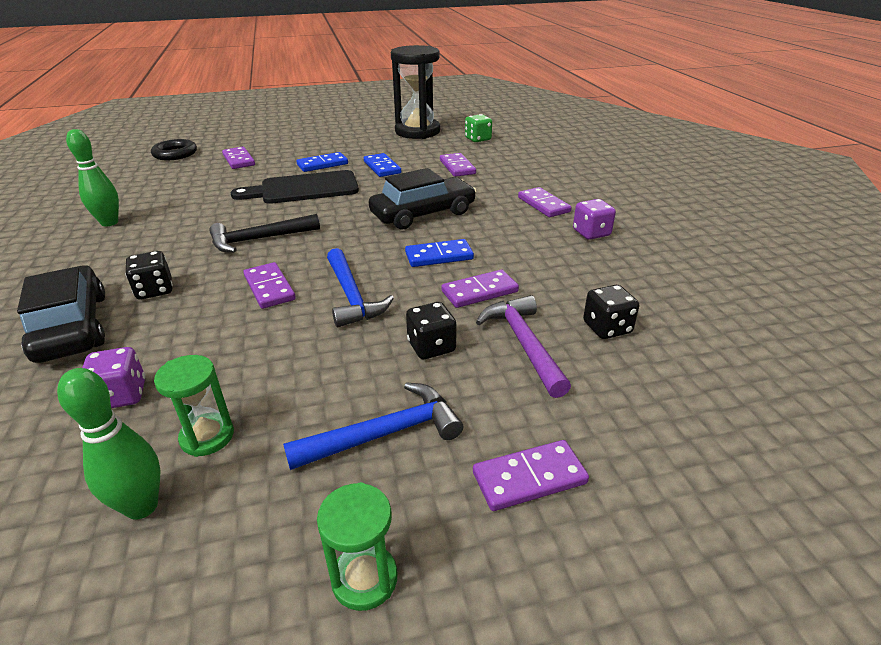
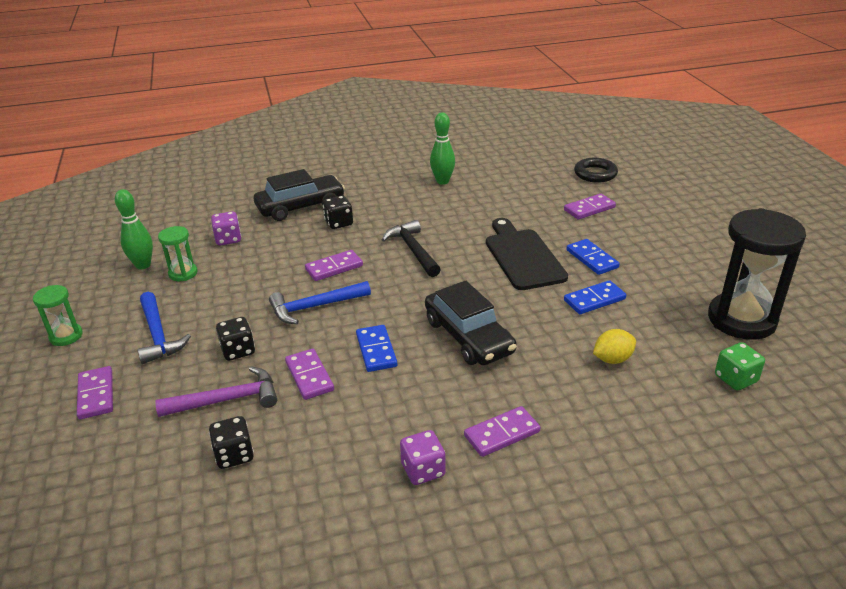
camera: 90 degrees right, 0 degrees up
(457, 167) = (612, 359): purple domino -> yellow lemon

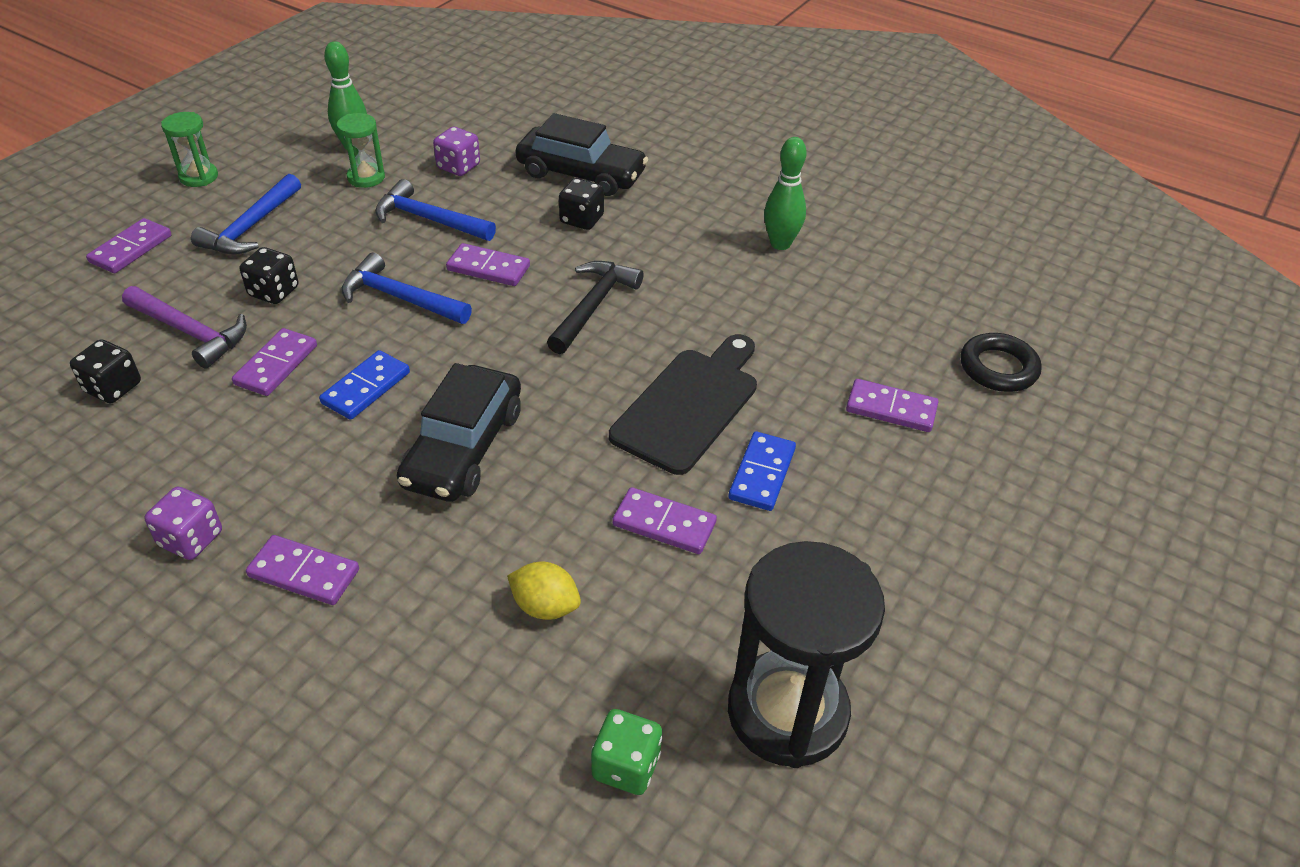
camera: 45 degrees right, 10 degrees up
(260, 268) = (429, 219): none -> blue hammer
(594, 300) = (664, 524): blue domino -> purple domino

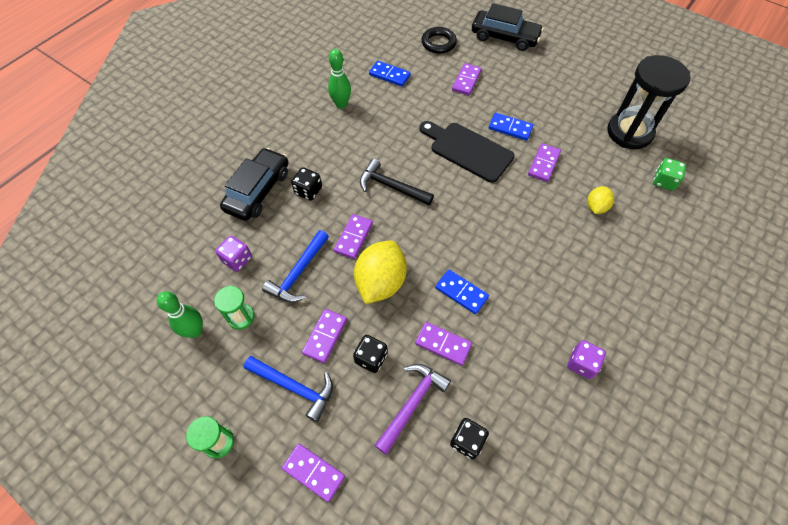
camera: 85 degrees left, 15 degrees up
(304, 573) = (594, 305): purple domino -> purple domino (325, 336)
(400, 298) = (380, 282): blue hammer -> yellow lemon
(463, 448) = (504, 242): black car -> black car (504, 37)
(874, 299) = (389, 75): none -> blue domino

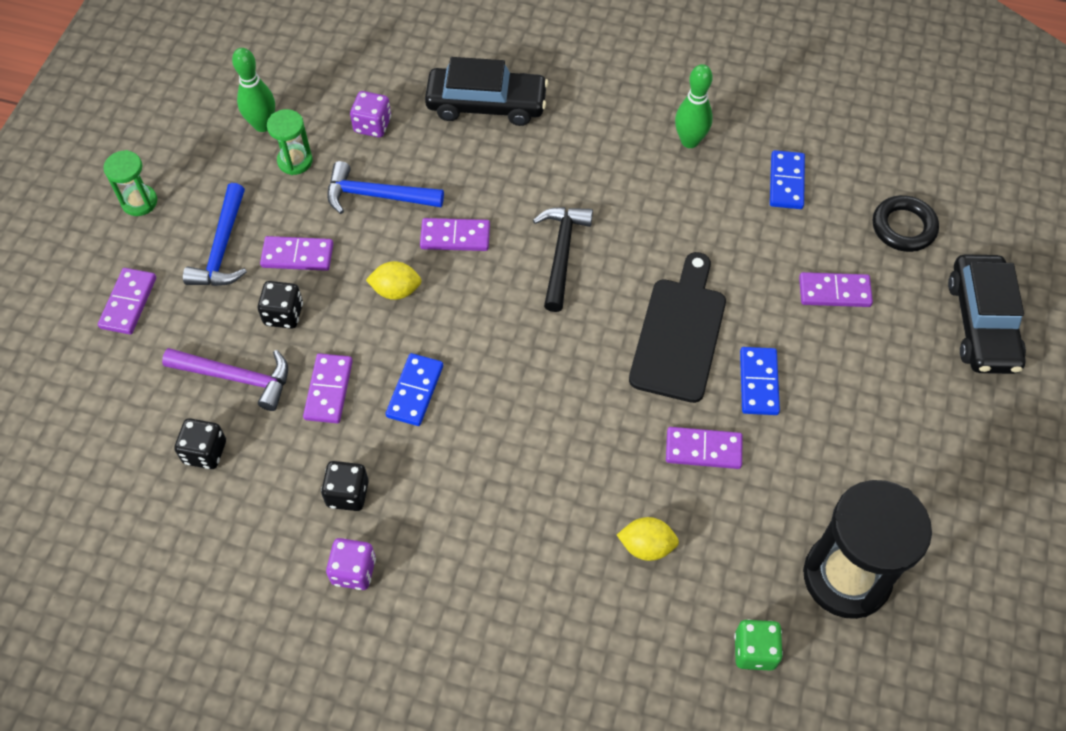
camera: 70 degrees right, 0 degrees up
(308, 191) = (510, 159): black dice -> black dice (347, 494)
(380, 282) = (396, 290): yellow lemon -> yellow lemon, size x0.53

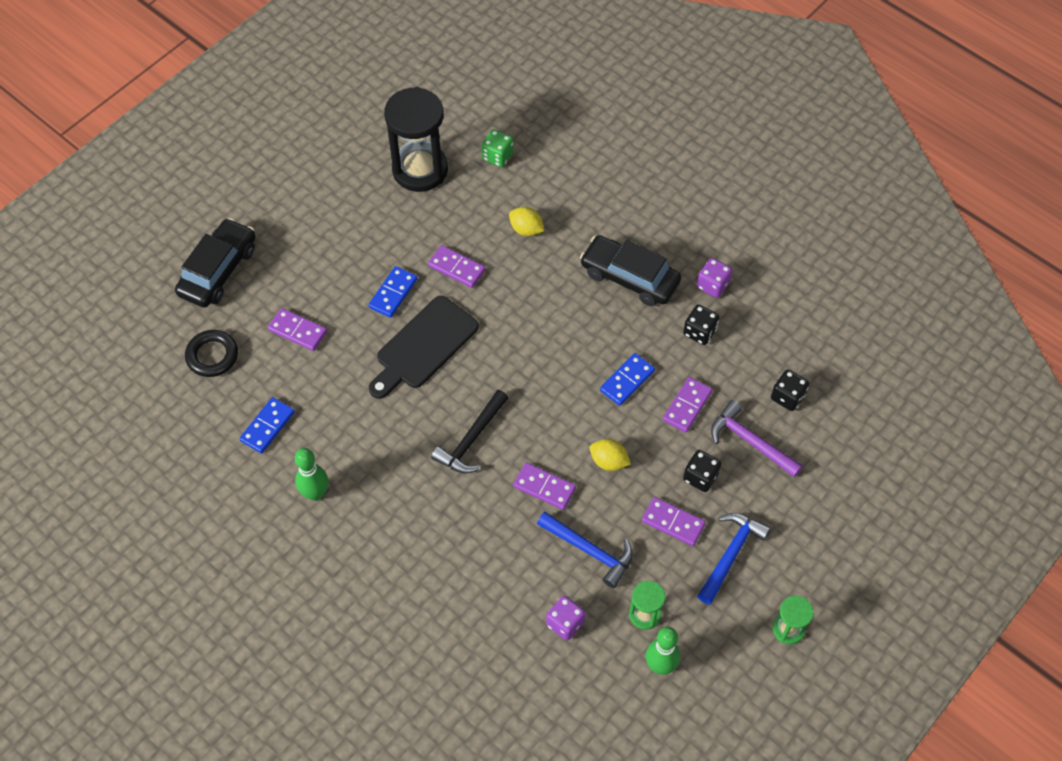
camera: 155 degrees left, 0 degrees up
(128, 303) = (817, 536): purple domino -> none
(486, 104) = (459, 602): black car -> black car (629, 277)

